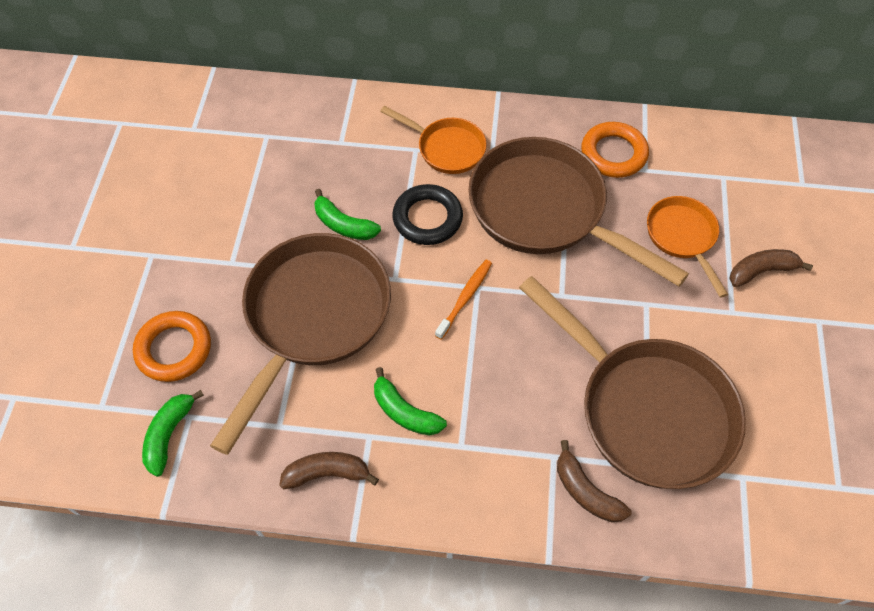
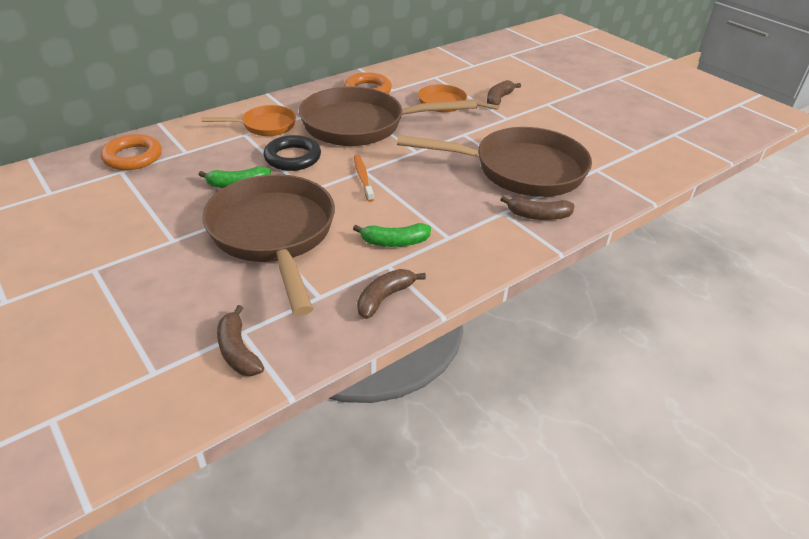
camera: 45 degrees left, 20 degrees down
(169, 435) = (238, 351): green banana -> brown banana
(174, 349) = (181, 306): orange ring -> orange ring (133, 157)

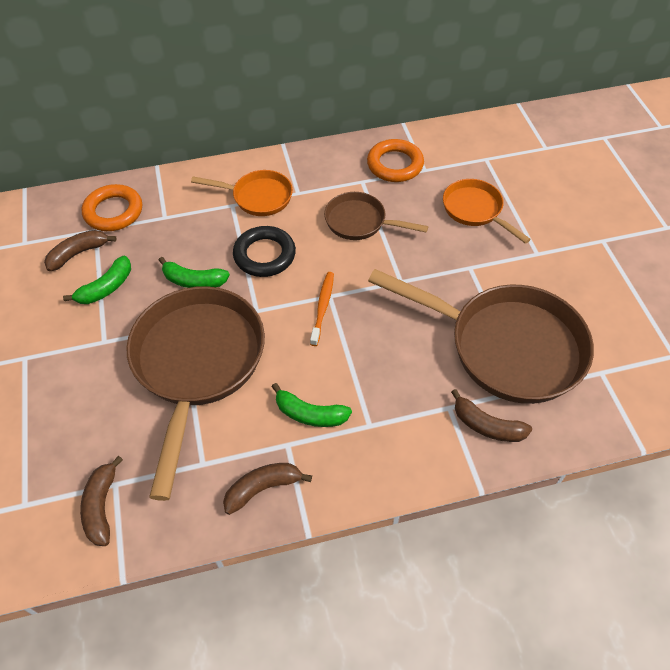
camera: 25 degrees right, 15 degrees up
(154, 205) = (106, 288): none -> green banana
(361, 125) = (360, 222): brown pan -> brown pan, size x0.52
(499, 99) = (545, 217): brown banana -> brown banana (78, 253)

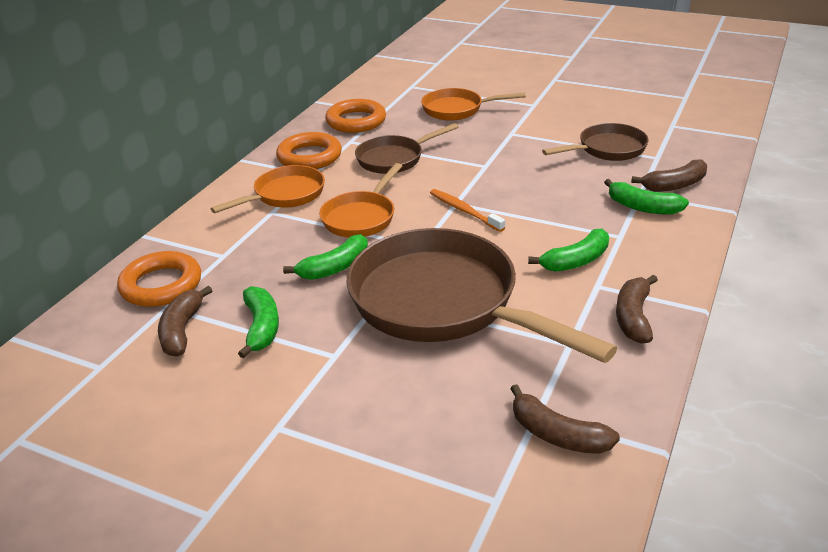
camera: 50 degrees left, 20 degrees down
(264, 255) = (361, 217): black ring -> orange pan
(319, 175) = (309, 157): none -> orange ring
(428, 419) = (642, 207): none -> green banana
(505, 346) = (607, 149): brown pan -> brown pan, size x0.52

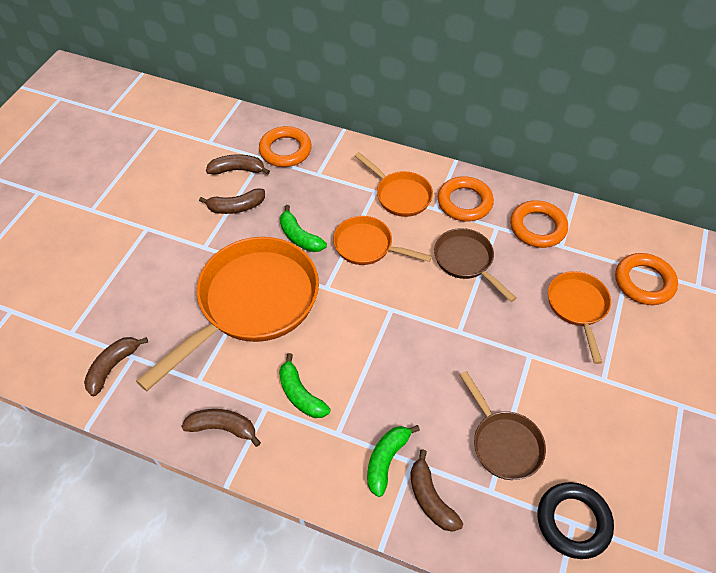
camera: 85 degrees right, 20 degrees up
(261, 327) = (236, 207): green banana -> brown banana
(430, 81) = (644, 282): none -> orange ring
(443, 303) = (252, 304): brown pan -> orange pan
(464, 211) = (378, 315): orange toothbrush -> none
(671, 125) = (573, 521): none -> black ring

